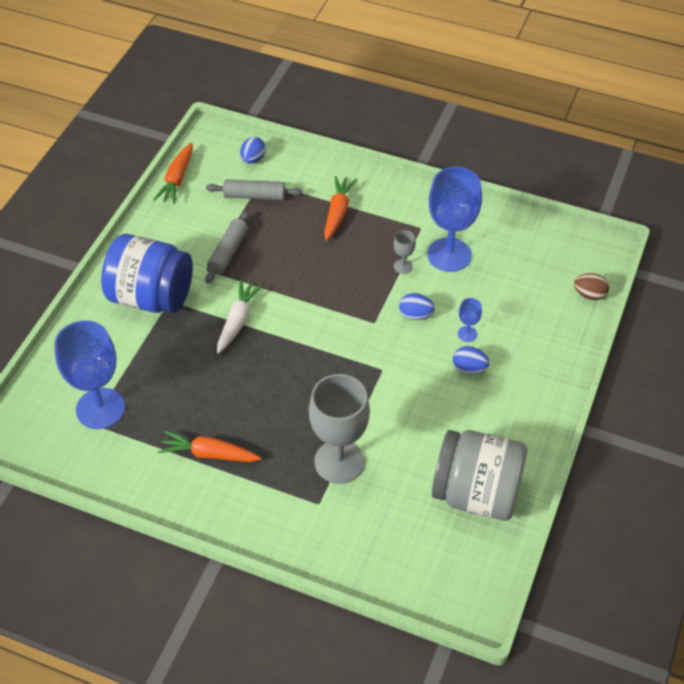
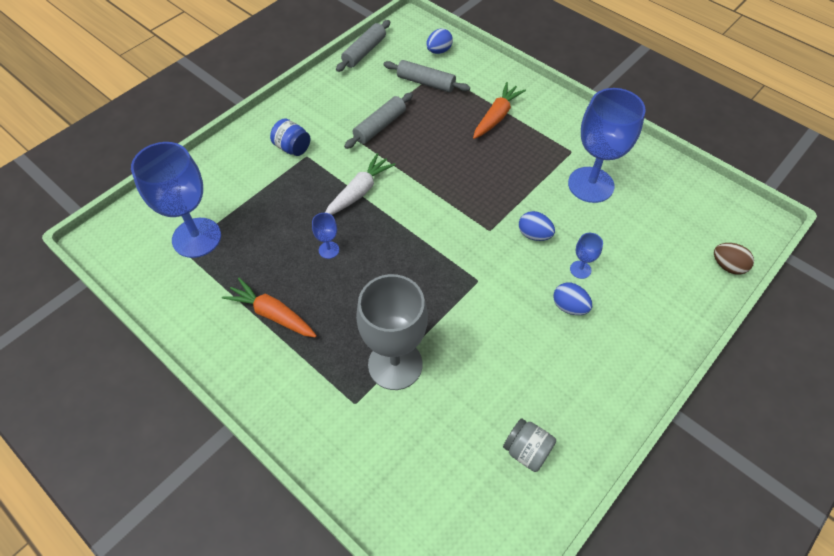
camera: 20 degrees right, 5 degrees up
(151, 297) = (292, 148): blue jar -> blue jar, size x0.44
(177, 179) = (364, 52): orange carrot -> grey rolling pin
(234, 382) = (329, 250): none -> blue goblet
(403, 266) = (540, 183): grey goblet -> none
(476, 493) = (526, 450): grey jar -> grey jar, size x0.44

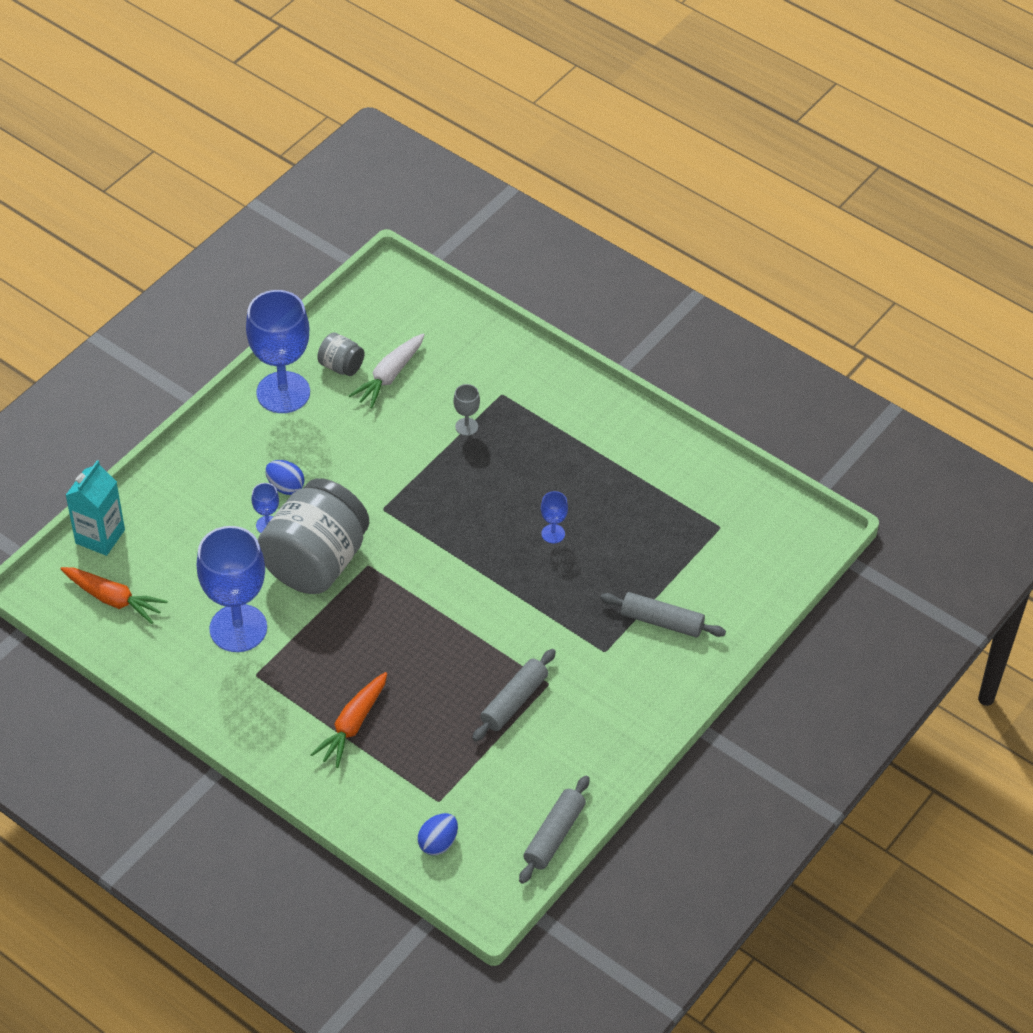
camera: 175 degrees right, 5 degrees down
(196, 237) = (708, 540): blue goblet -> blue goblet (283, 392)
(272, 314) = (599, 465): orange carrot -> orange carrot (113, 599)
(292, 148) = (625, 662): blue jar -> none
(359, 191) = (528, 605): white carrot -> white carrot (389, 376)
(395, 364) = (466, 426): grey goblet -> grey goblet, size x0.42
(426, 82) = (455, 779): grey rolling pin -> grey rolling pin (662, 621)
(534, 235) = (316, 562): blue egg -> grey jar
(727, 266) = (100, 536): brown egg -> turquoise carton

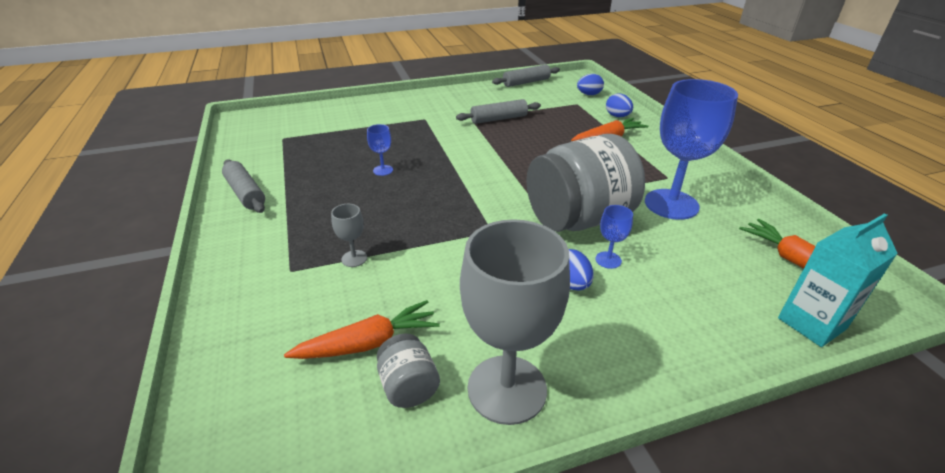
camera: 145 degrees left, 15 degrees down
(283, 392) = (507, 389): blue goblet -> grey goblet
(367, 792) = (617, 116): none -> blue egg
(389, 376) = (368, 343): white carrot -> orange carrot
(662, 621) = (378, 118): grey rolling pin -> grey rolling pin (245, 193)

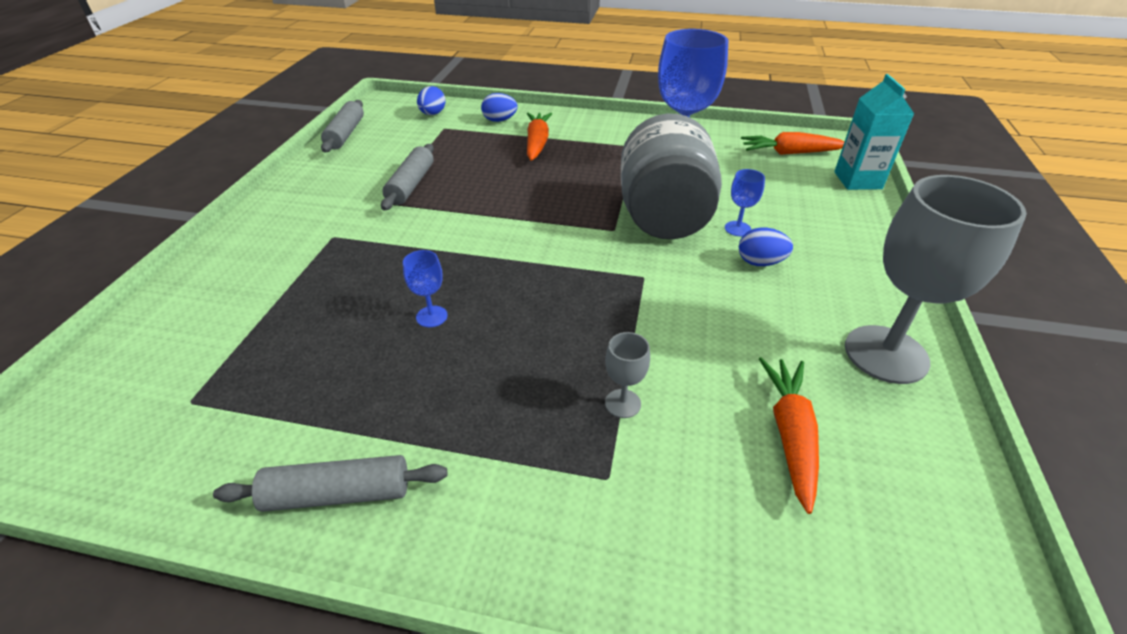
camera: 60 degrees left, 5 degrees up
(408, 386) = (866, 421): grey jar -> none

